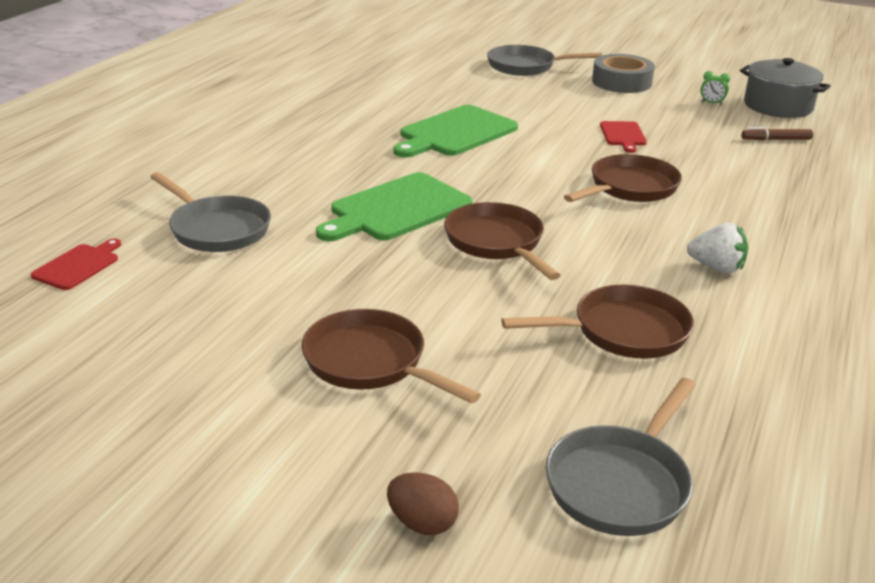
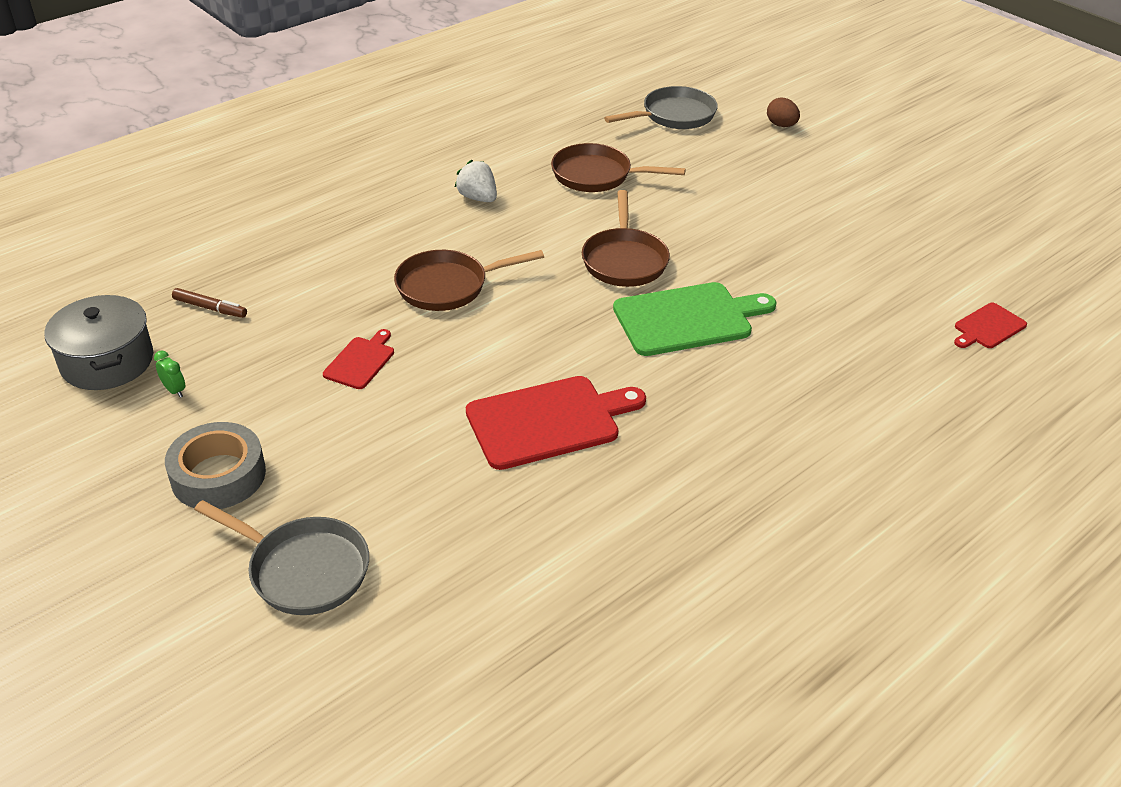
camera: 155 degrees left, 10 degrees up
(216, 229) = (865, 338): grey pan -> none
(371, 362) = (773, 197): brown pan -> none
(455, 133) = (548, 421): green cutting board -> red cutting board

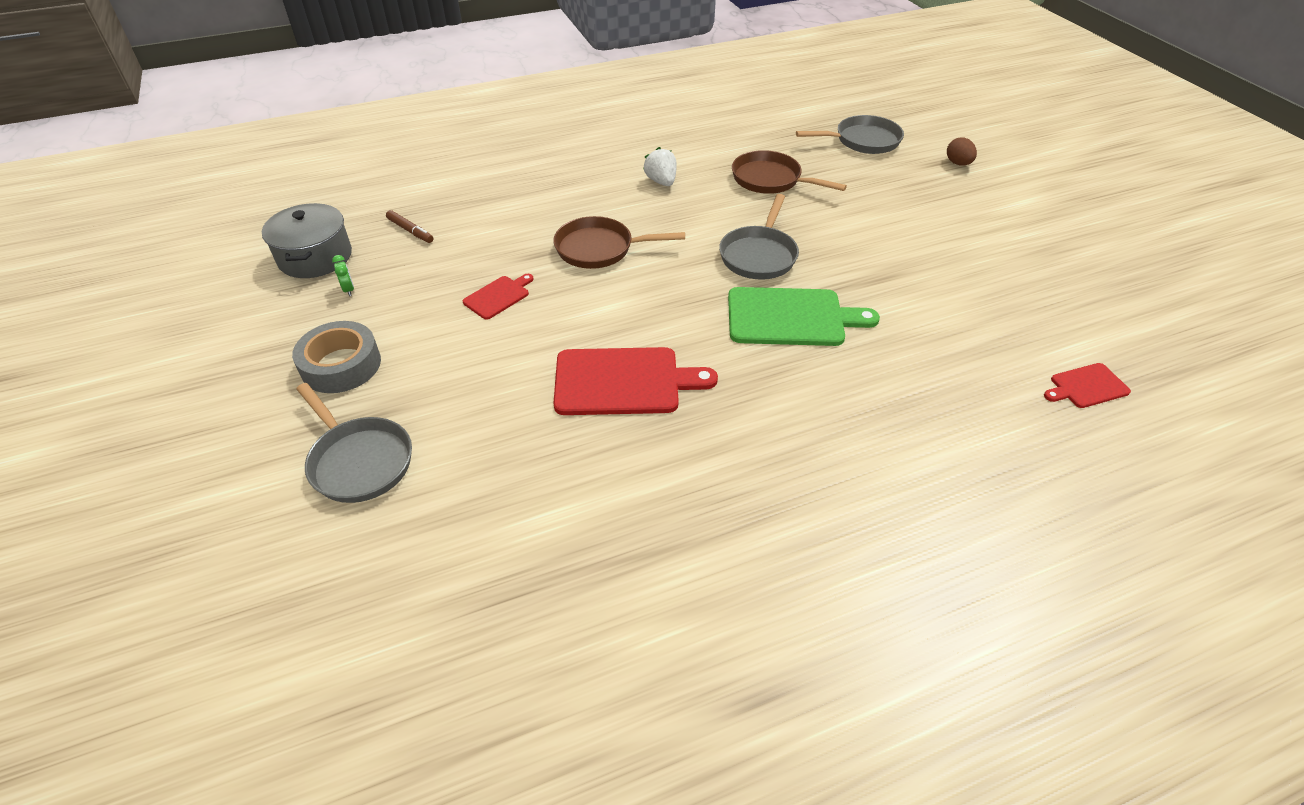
camera: 20 degrees right, 5 degrees up
(624, 260) = (759, 255): brown pan -> grey pan

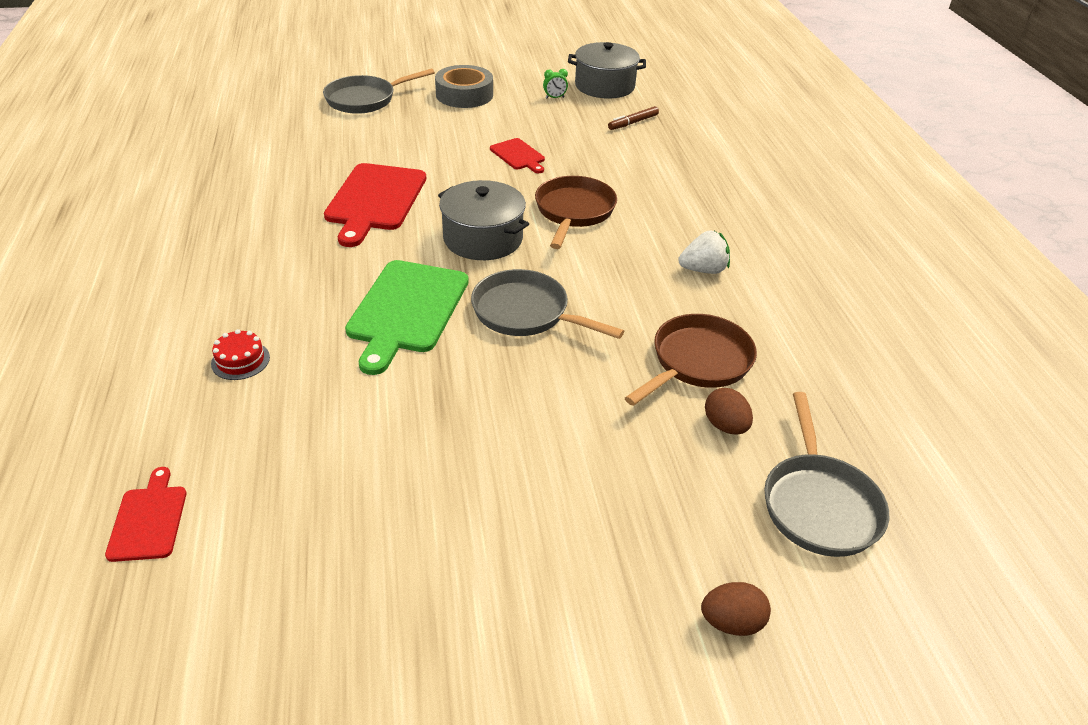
camera: 100 degrees right, 5 degrees down
(665, 294) = (483, 238): none -> grey pot
(823, 168) = (725, 426): none -> brown egg
(912, 398) = (240, 360): none -> red cake

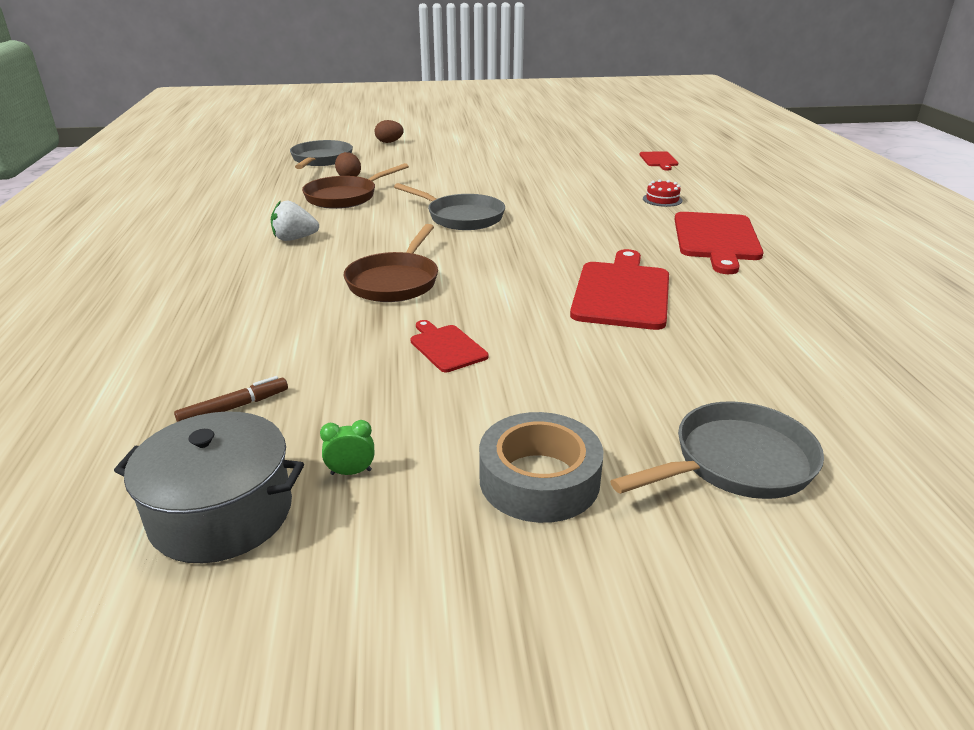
camera: 175 degrees left, 10 degrees down
(233, 272) = (716, 239): none -> red cutting board
(407, 310) = (556, 219): green cutting board -> none
(483, 238) = (496, 260): grey pot -> none

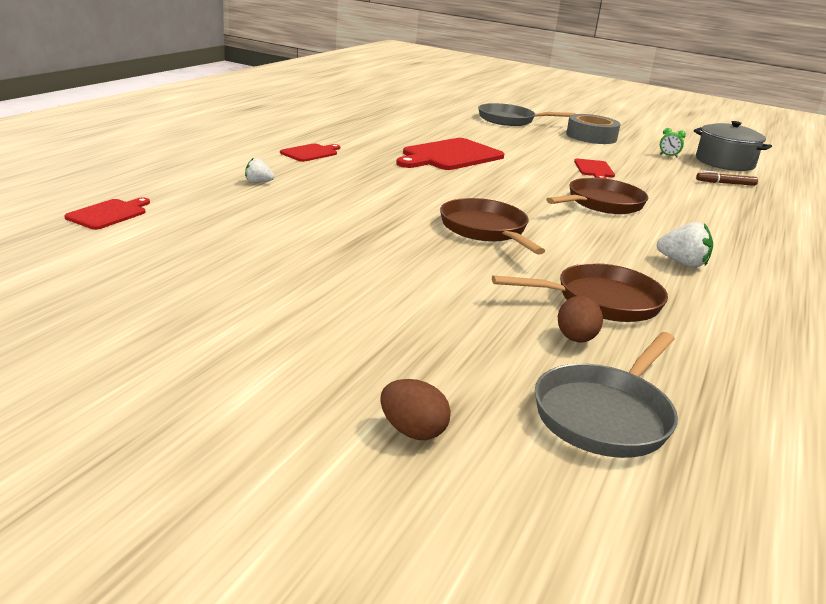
camera: 150 degrees left, 5 degrees down
(461, 217) = (486, 230): grey pan -> brown pan
(662, 199) = (258, 182): red cake -> white strawberry
(716, 239) = (310, 153): red cutting board -> red cutting board, size x0.52

